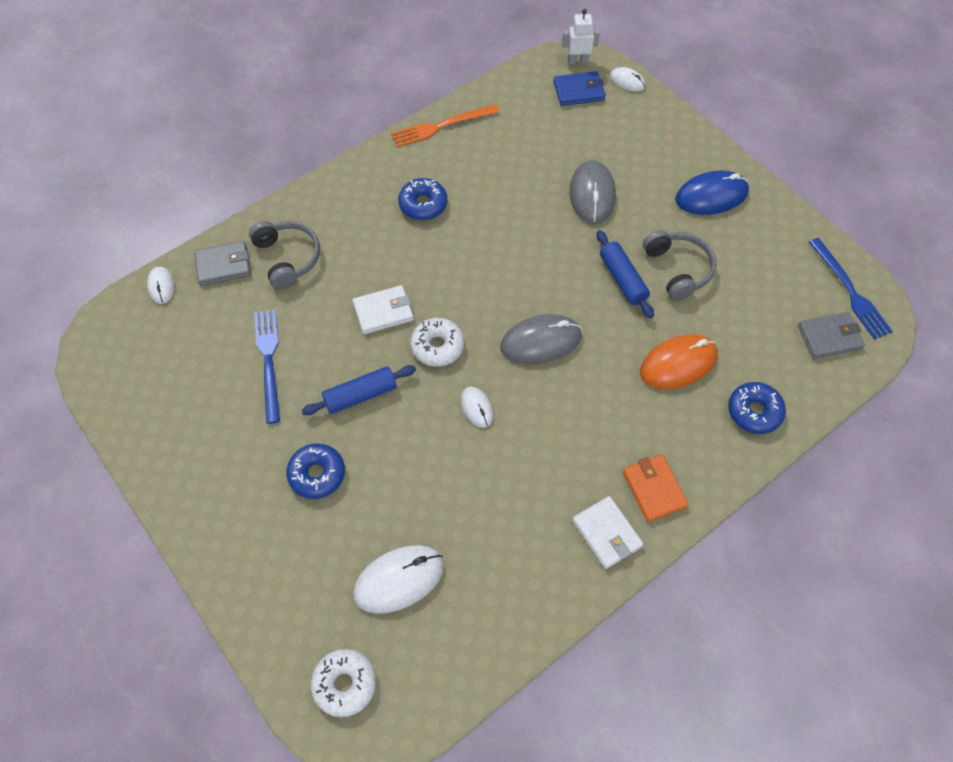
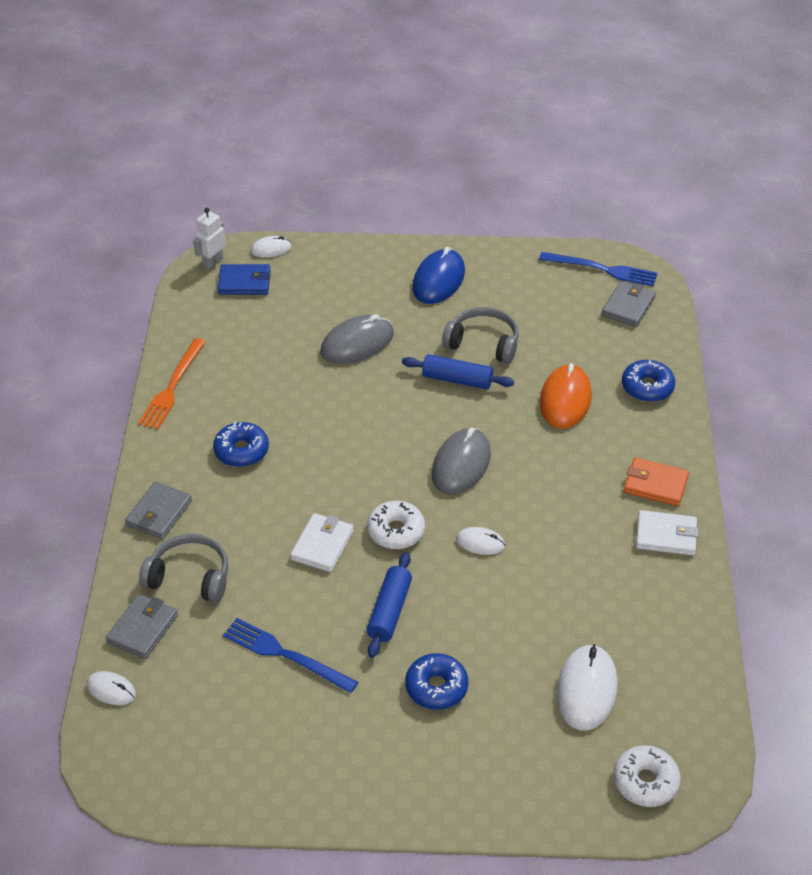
camera: 50 degrees left, 15 degrees down
(326, 201) = (159, 513): none -> grey wallet
(578, 91) = (244, 282): blue wallet -> blue wallet turned 60 degrees clockwise
(592, 194) = (357, 343): grey mouse -> grey mouse turned 75 degrees counterclockwise

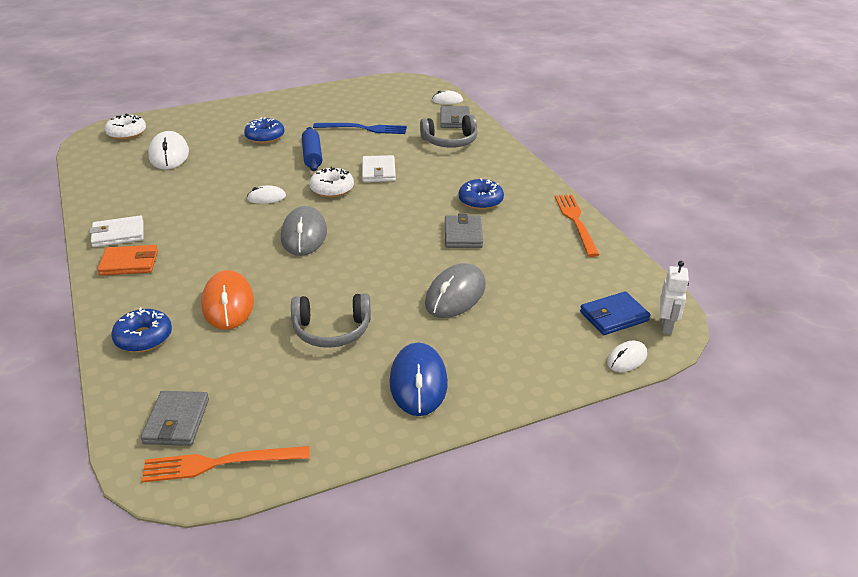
camera: 155 degrees right, 10 degrees down
(159, 513) = (501, 160): grey wallet -> grey wallet (463, 234)
(457, 379) = (340, 292): blue rolling pin -> none
(602, 269) = (220, 463): blue fork -> orange fork

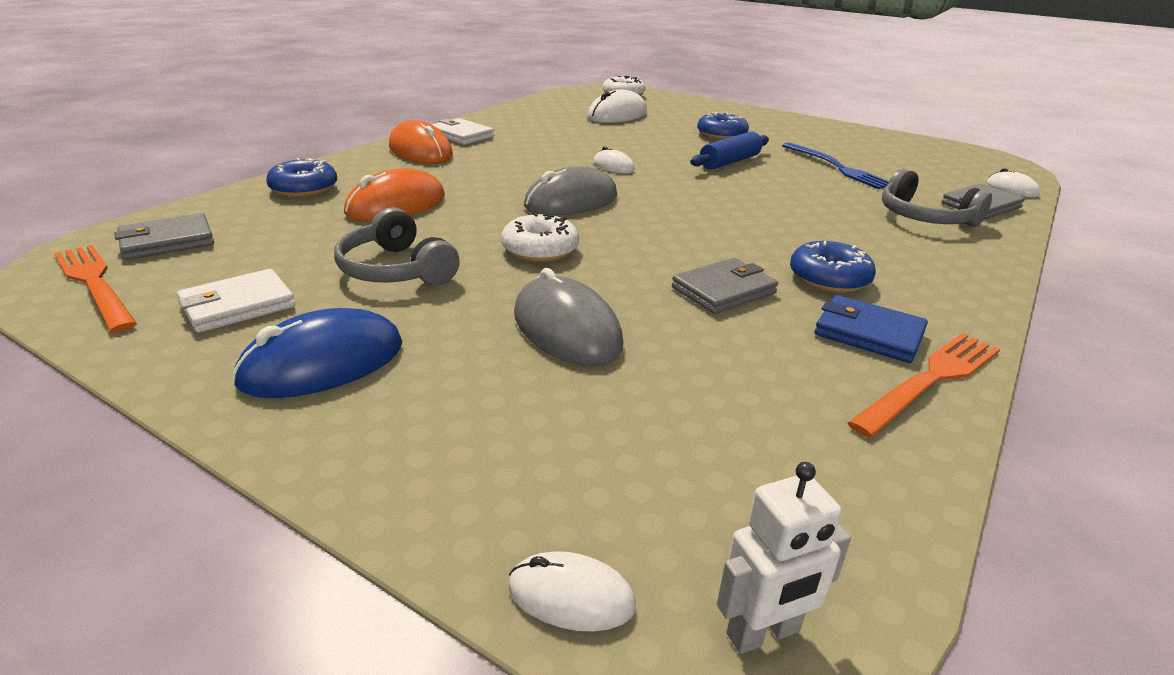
camera: 55 degrees right, 5 degrees down
(129, 263) = (420, 151): orange wallet -> orange mouse
(332, 189) = (684, 188): white donut -> white donut (540, 250)
(378, 171) = (766, 199): white wallet -> white wallet (238, 305)
(455, 295) = (566, 329): grey mouse -> grey mouse turned 60 degrees clockwise
(614, 316) = (701, 525): blue wallet -> blue wallet (868, 333)

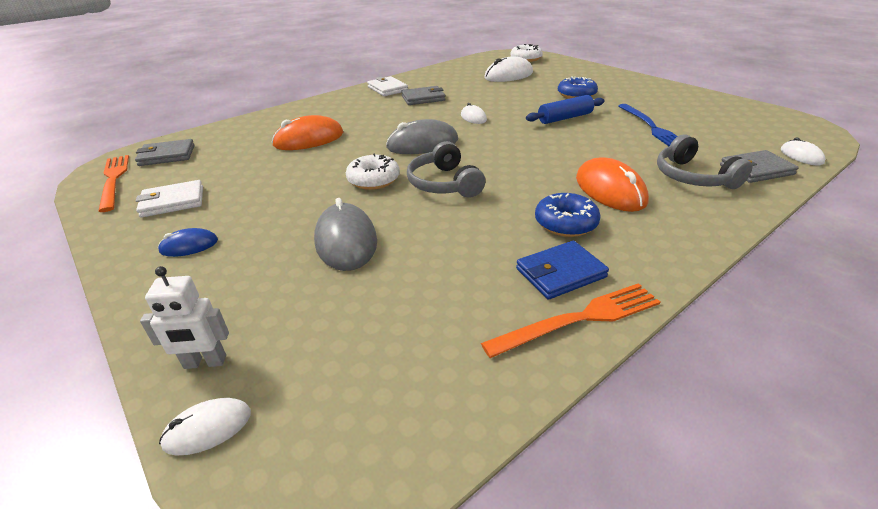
camera: 20 degrees right, 5 degrees up
(304, 189) = (264, 124): blue donut -> none
(323, 363) = (189, 246): blue mouse -> blue mouse, size x0.54
(396, 270) = (275, 186): grey headphones -> grey headphones (444, 184)
(420, 151) = (352, 100): orange mouse -> orange mouse (610, 190)
(571, 596) = (208, 428): white mouse -> white mouse turned 60 degrees counterclockwise
(723, 291) = (476, 224): grey wallet -> grey wallet (423, 98)
(763, 633) = (300, 485): white robot -> white robot (205, 362)
(868, 333) = (560, 273): blue wallet -> blue wallet turned 75 degrees counterclockwise

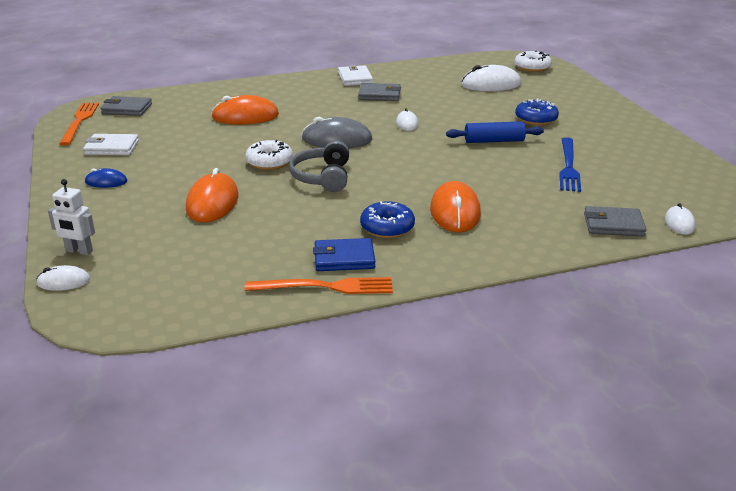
camera: 20 degrees right, 5 degrees down
(346, 241) = (212, 202): grey mouse -> orange mouse
(693, 177) = (544, 218): grey headphones -> none

